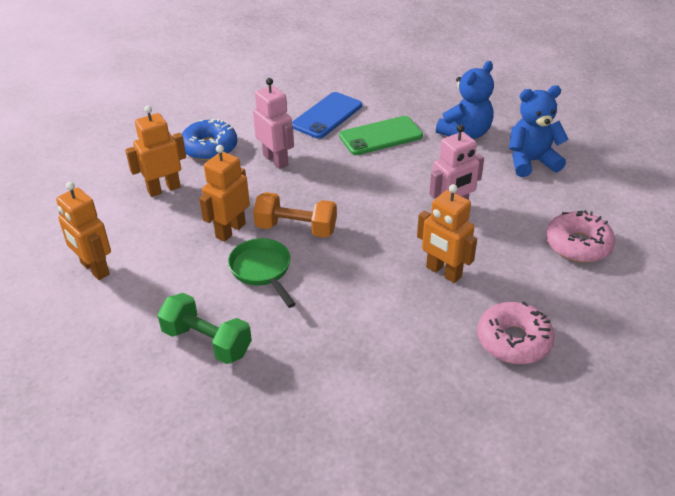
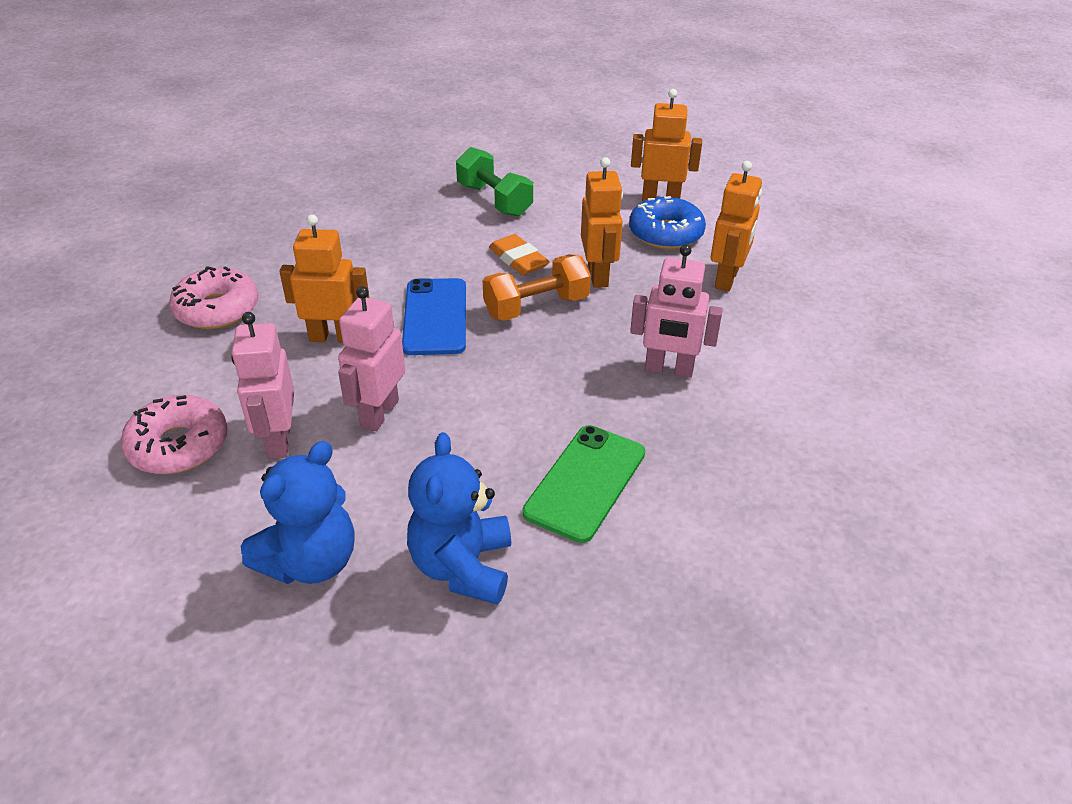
camera: 140 degrees right, 0 degrees up
(207, 342) = (494, 200): green dumbbell -> green dumbbell turned 60 degrees clockwise
(209, 147) = (767, 344): blue donut -> blue donut (665, 233)
(262, 270) = (518, 259): green pan -> orange eraser
(327, 115) = (706, 477): blue phone -> blue phone (435, 317)
(518, 221) = (278, 440): none -> pink robot

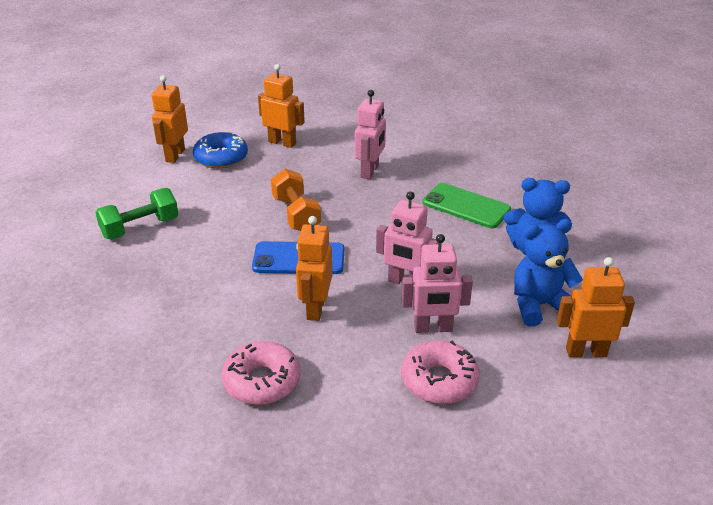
camera: 85 degrees left, 5 degrees down
(311, 562) = (539, 305): blue teddy bear -> blue teddy bear turned 60 degrees counterclockwise
(518, 259) = (233, 219): orange eraser -> none
(598, 275) = (265, 187): orange robot -> orange robot (586, 352)

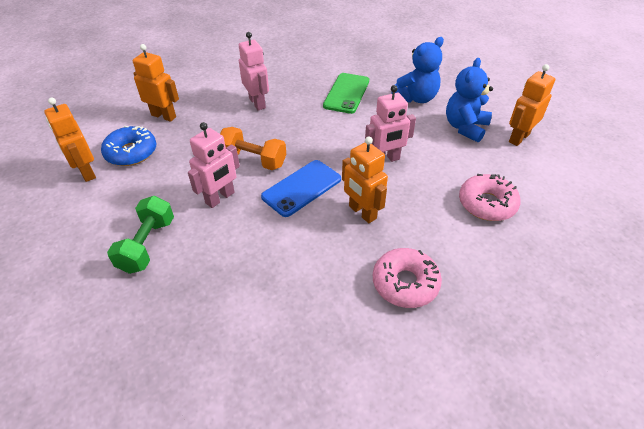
camera: 45 degrees left, 10 degrees up
(282, 142) = (164, 116): orange robot -> orange robot turned 45 degrees clockwise
(433, 328) = (439, 176): pink robot -> pink robot (220, 198)
(466, 206) = (346, 93): green phone -> green phone turned 60 degrees counterclockwise

